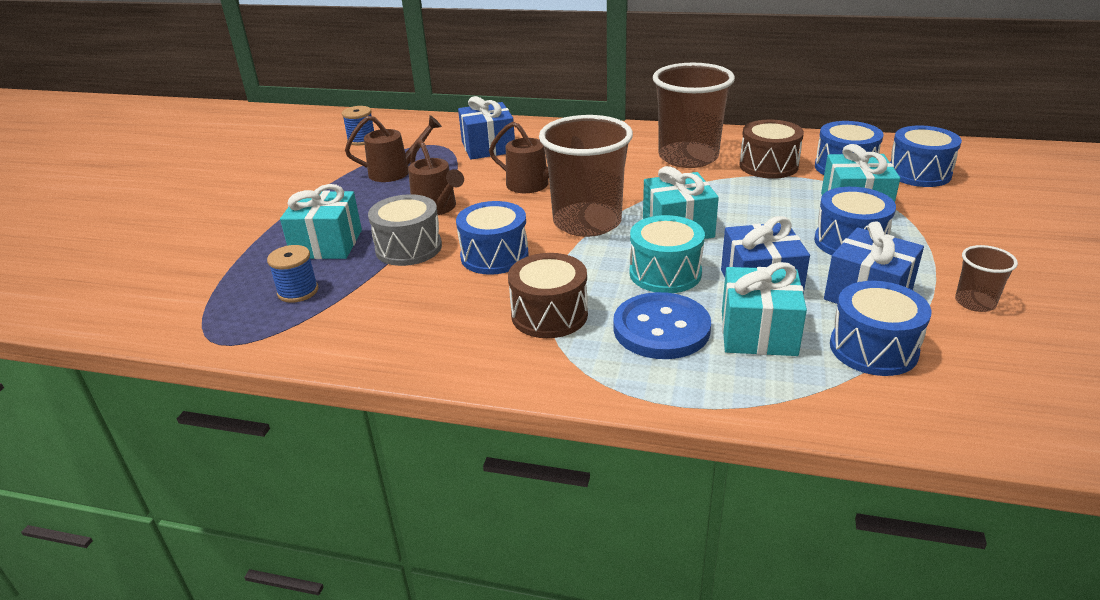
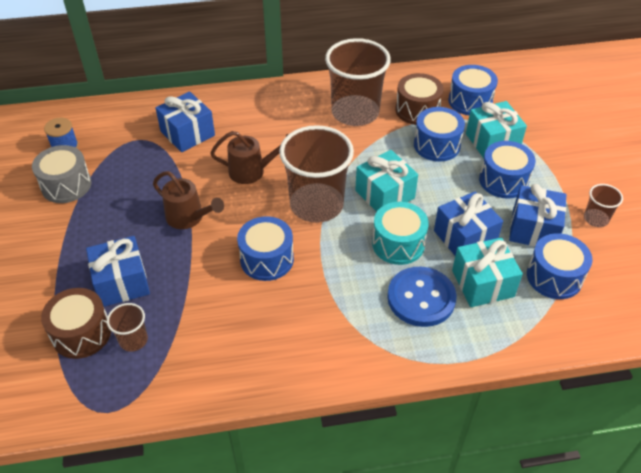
camera: 25 degrees left, 15 degrees up
(298, 291) = (133, 340): blue spool -> brown cup
(327, 244) = (122, 282): turquoise gift -> blue gift
(396, 172) = (125, 182): brown watering can -> none
(408, 248) = (193, 268): grey drum -> grey drum (66, 185)
(549, 315) = (340, 307): brown drum -> brown drum (81, 333)
(919, 173) = (520, 97): blue drum -> blue drum (436, 145)

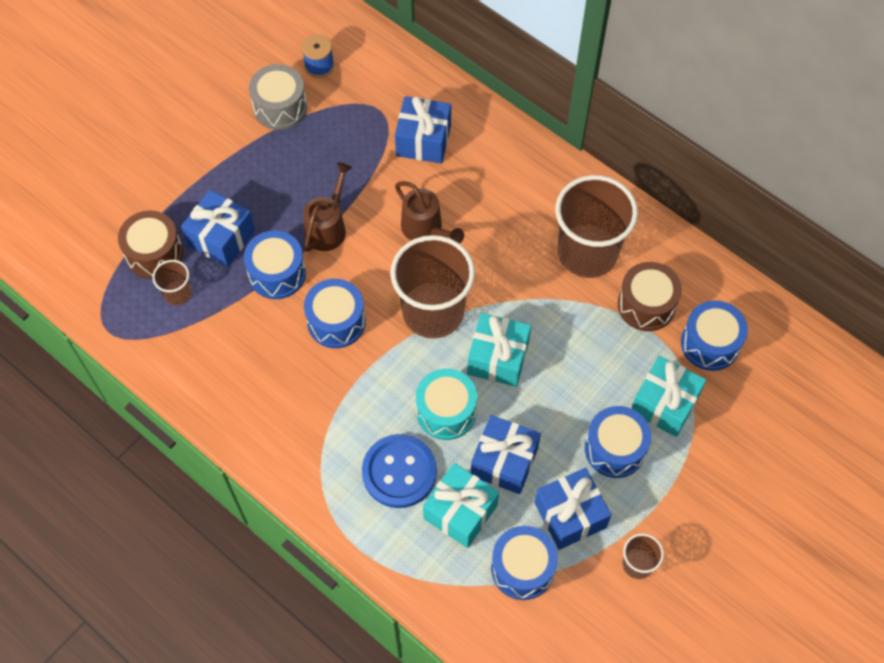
camera: 50 degrees right, 15 degrees up
(189, 218) = (328, 227): brown watering can -> brown watering can turned 150 degrees counterclockwise
(436, 145) = (609, 357): blue drum -> blue drum (277, 273)

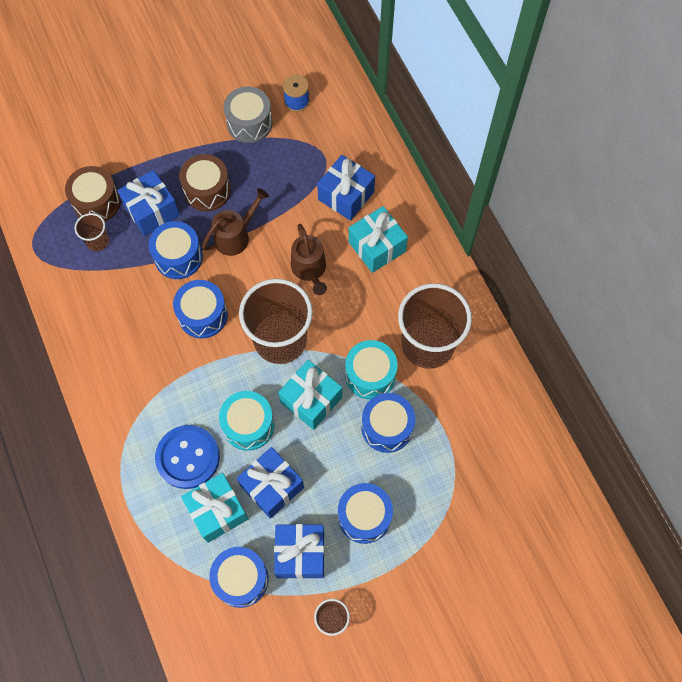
camera: 25 degrees right, 5 degrees up
(545, 307) = (370, 375): none -> turquoise drum
(646, 305) = (453, 408): brown drum -> brown drum (207, 190)
(664, 404) = (424, 498): turquoise gift -> turquoise gift (377, 247)
(710, 343) = (488, 464): blue drum -> blue drum (387, 427)

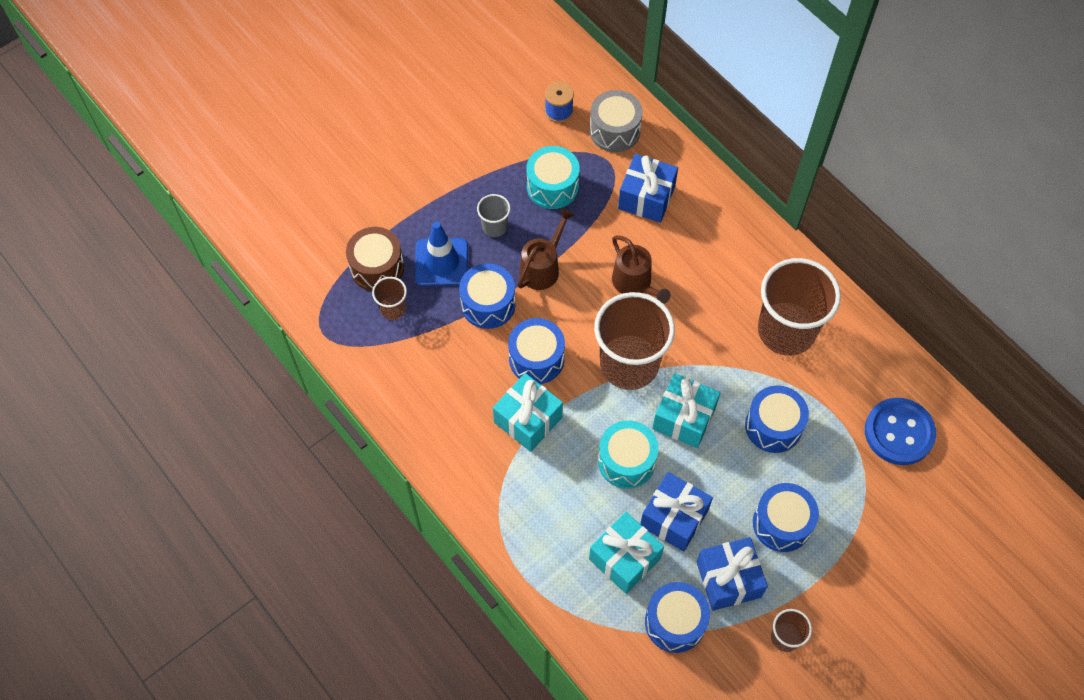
camera: 15 degrees left, 5 degrees down
(152, 211) = (441, 262): blue gift -> blue traffic cone
(188, 457) = (573, 511): blue button -> blue button (899, 432)
(207, 190) = (494, 227): brown drum -> grey cup
(249, 123) = (515, 145): grey drum -> grey drum (614, 130)
(370, 375) = (737, 377): turquoise drum -> turquoise drum (552, 186)
(377, 247) = (698, 243): turquoise gift -> turquoise gift (528, 420)

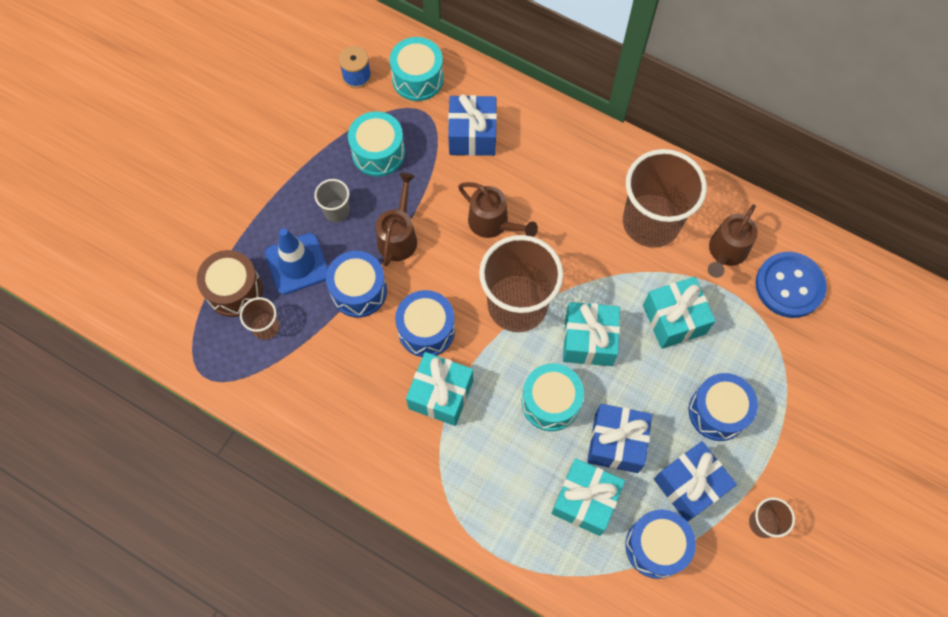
camera: 20 degrees left, 5 degrees up
(614, 130) = (417, 79): grey drum -> turquoise drum
(773, 426) = (674, 319): blue drum -> turquoise gift
(848, 381) = (725, 252): none -> brown watering can

